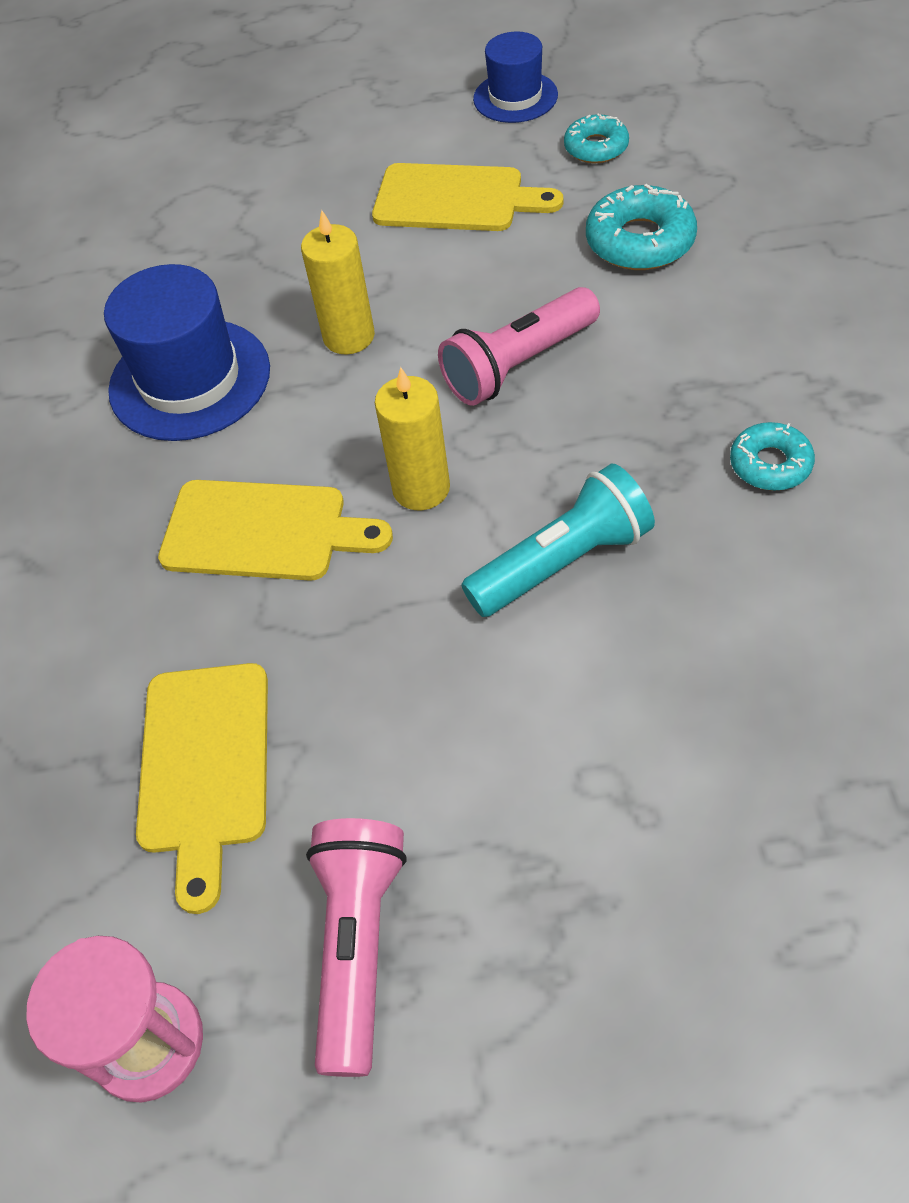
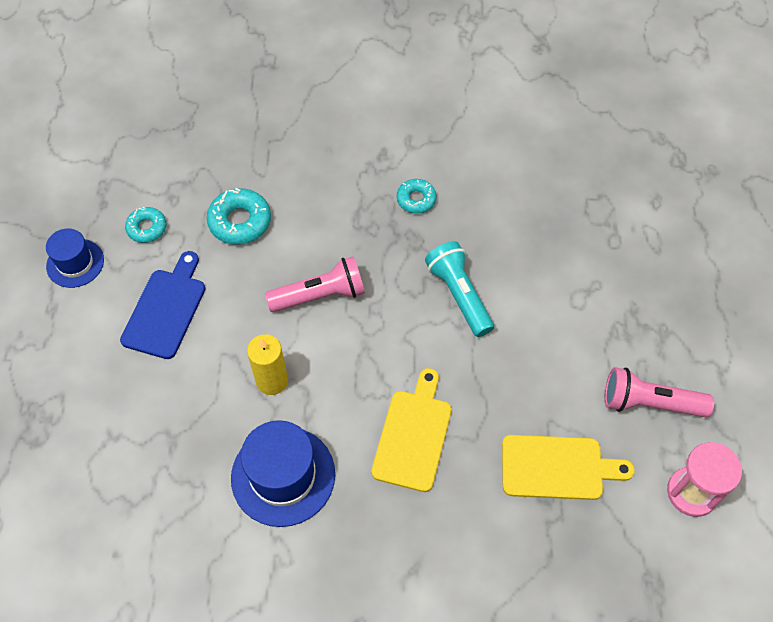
camera: 90 degrees left, 5 degrees up
(421, 488) = (399, 353): yellow candle -> none
(456, 199) = (166, 309): yellow cutting board -> blue cutting board
(518, 364) = (320, 295): pink flashlight -> pink flashlight turned 75 degrees counterclockwise

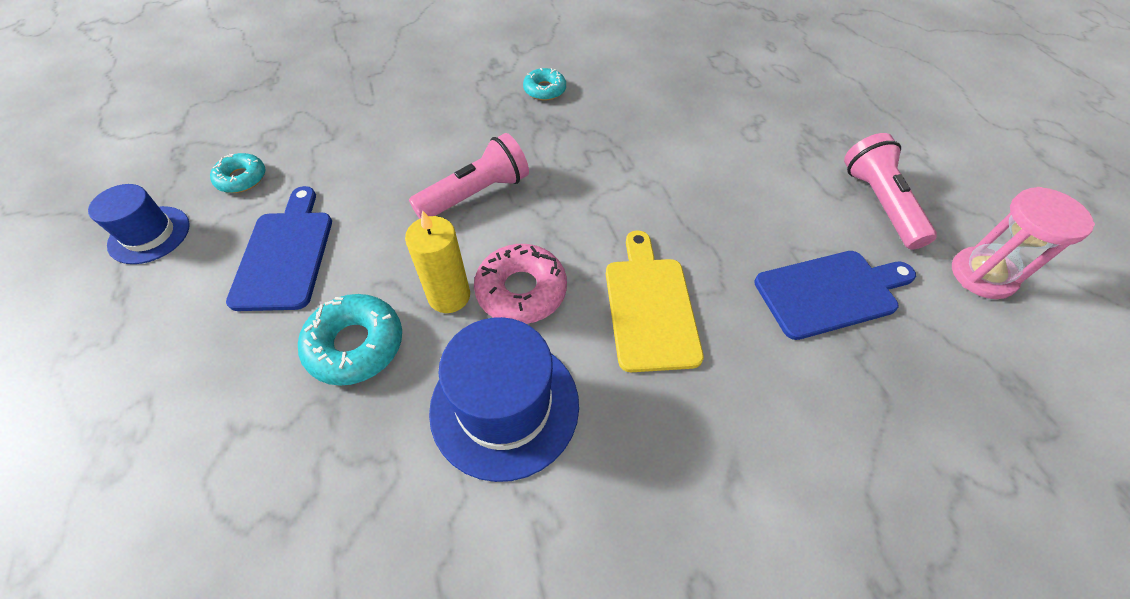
camera: 20 degrees left, 5 degrees down
(240, 221) = (356, 148): turquoise donut -> turquoise donut (355, 345)
(325, 392) = (521, 290): none -> pink donut
(459, 295) = (629, 157): turquoise flashlight -> none
(557, 467) = (830, 292): yellow cutting board -> blue cutting board
(649, 403) = (879, 203): pink flashlight -> pink flashlight turned 90 degrees clockwise

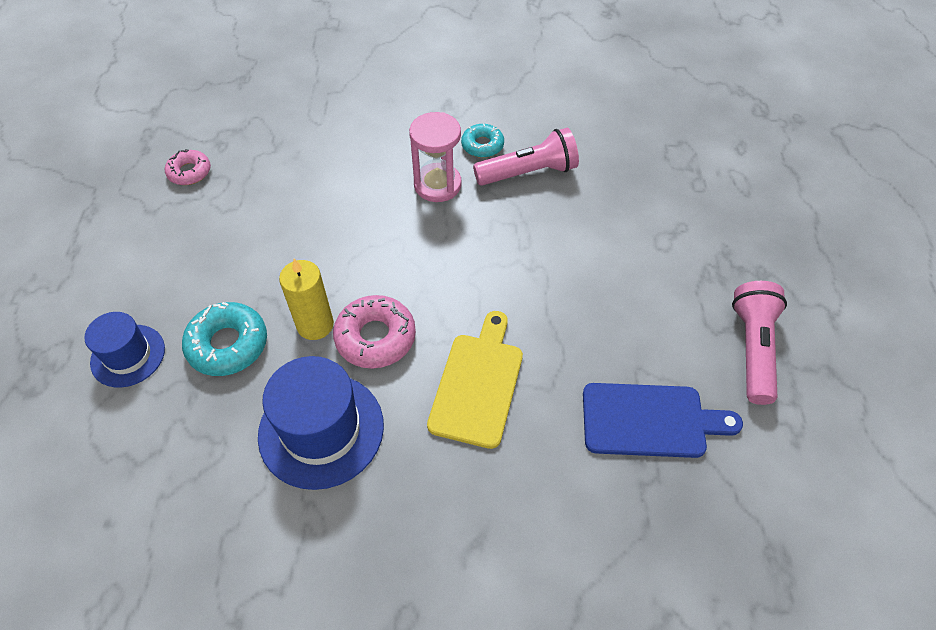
camera: 20 degrees right, 0 degrees up
(149, 235) = (106, 205): blue hat -> blue hat (128, 355)
(242, 178) = (189, 172): turquoise donut -> pink donut
(285, 254) = (201, 251): blue cutting board -> none
(476, 194) = (375, 237): pink flashlight -> pink flashlight (529, 172)
(982, 275) = (813, 449): pink hourglass -> pink hourglass (437, 185)

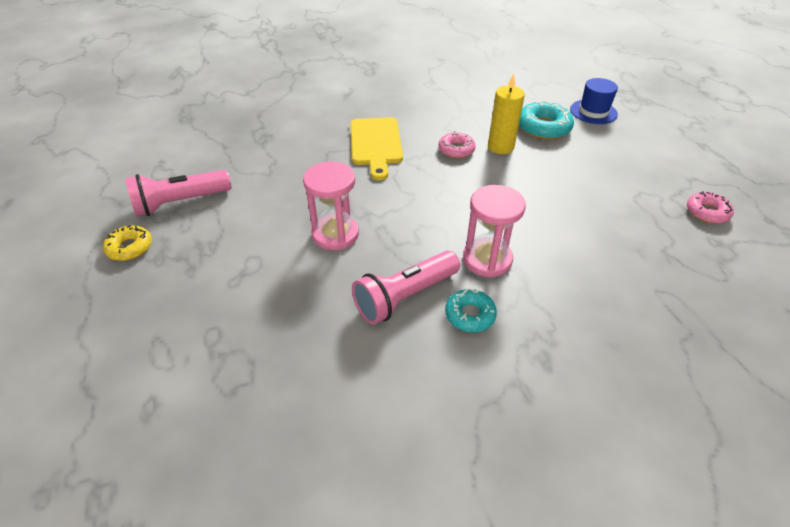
camera: 160 degrees right, 10 degrees down
(321, 430) = (454, 109): blue hat -> none
(375, 337) = (456, 150): pink donut -> pink donut, size x0.64
(573, 251) = (335, 234): none -> pink hourglass
(649, 420) = (259, 151): blue cutting board -> none
(752, 348) = (180, 203): pink flashlight -> pink flashlight turned 75 degrees clockwise
(797, 296) = (130, 248): none -> yellow donut

